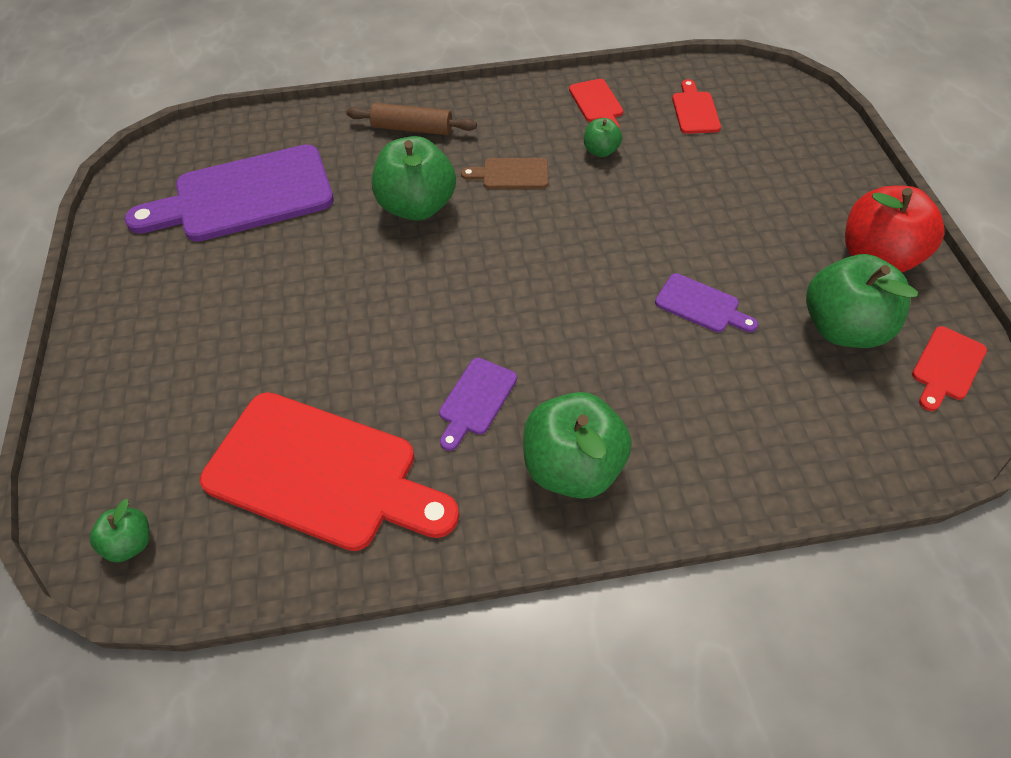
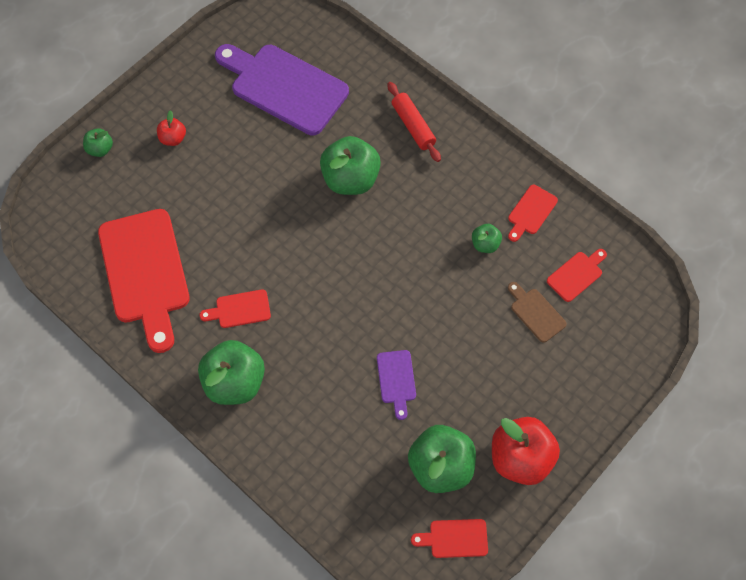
camera: 50 degrees right, 10 degrees up
(131, 543) = (54, 224): green apple -> green apple (100, 149)
(178, 330) = (173, 138): none -> red apple
(412, 128) = (413, 126): brown rolling pin -> red rolling pin
(476, 400) = (239, 309): purple cutting board -> red cutting board
(511, 174) = (420, 209): brown cutting board -> brown cutting board (535, 313)

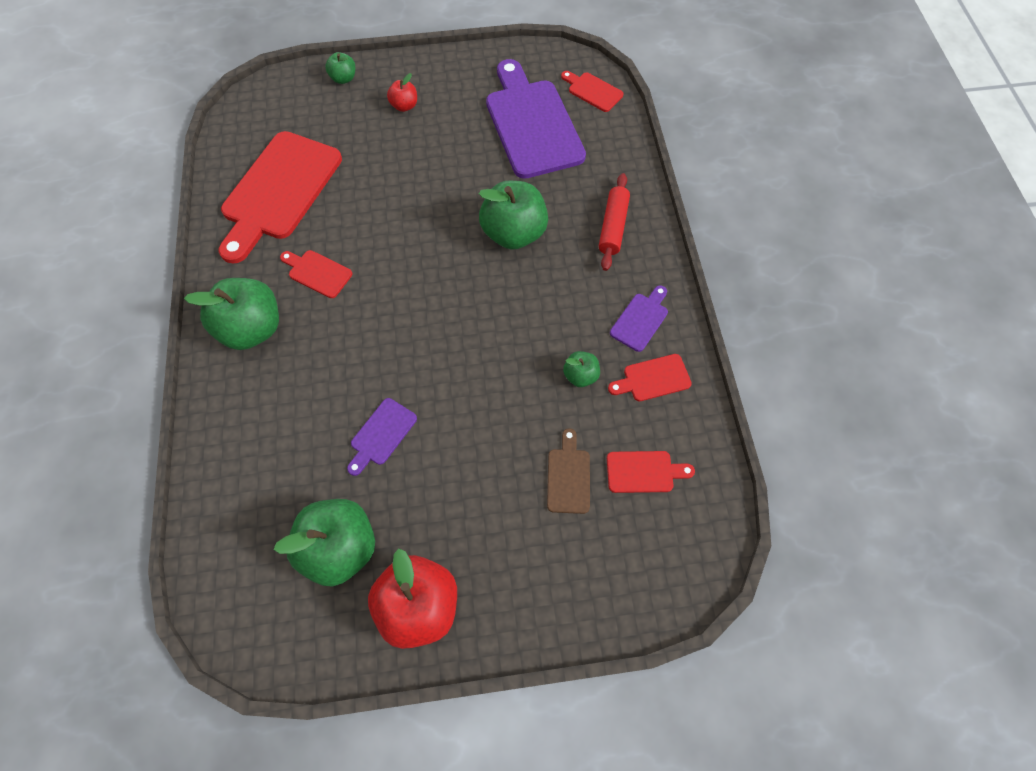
camera: 40 degrees right, 0 degrees up
(454, 538) = (284, 628): red cutting board -> red cutting board (592, 91)
(489, 178) = (640, 319): none -> purple cutting board

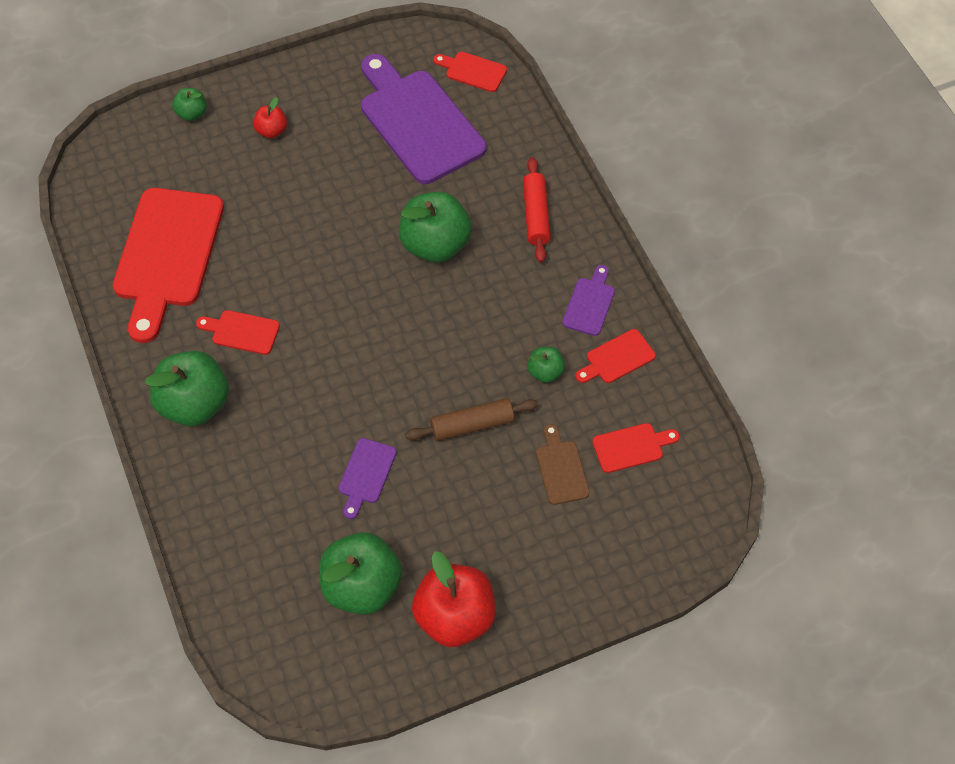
camera: 15 degrees left, 5 degrees down
(496, 411) = (472, 425): none -> brown rolling pin

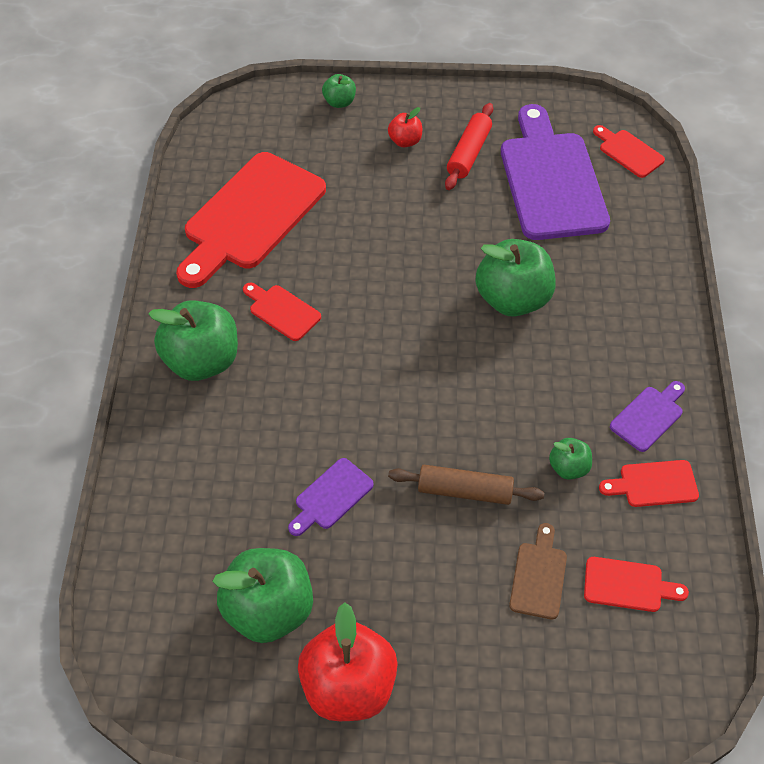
camera: 25 degrees right, 5 degrees down
(536, 215) = (631, 308): red rolling pin -> red rolling pin (469, 153)

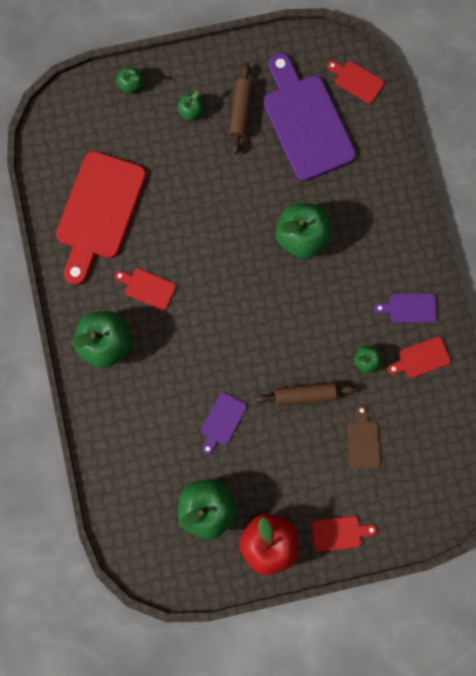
camera: 15 degrees left, 25 degrees up
(405, 141) = (191, 112): red apple -> green apple
(469, 153) = (241, 112): red rolling pin -> brown rolling pin
(628, 585) = (417, 433): red cutting board -> red cutting board (339, 533)
(648, 416) = (409, 308): purple cutting board -> purple cutting board turned 120 degrees counterclockwise

